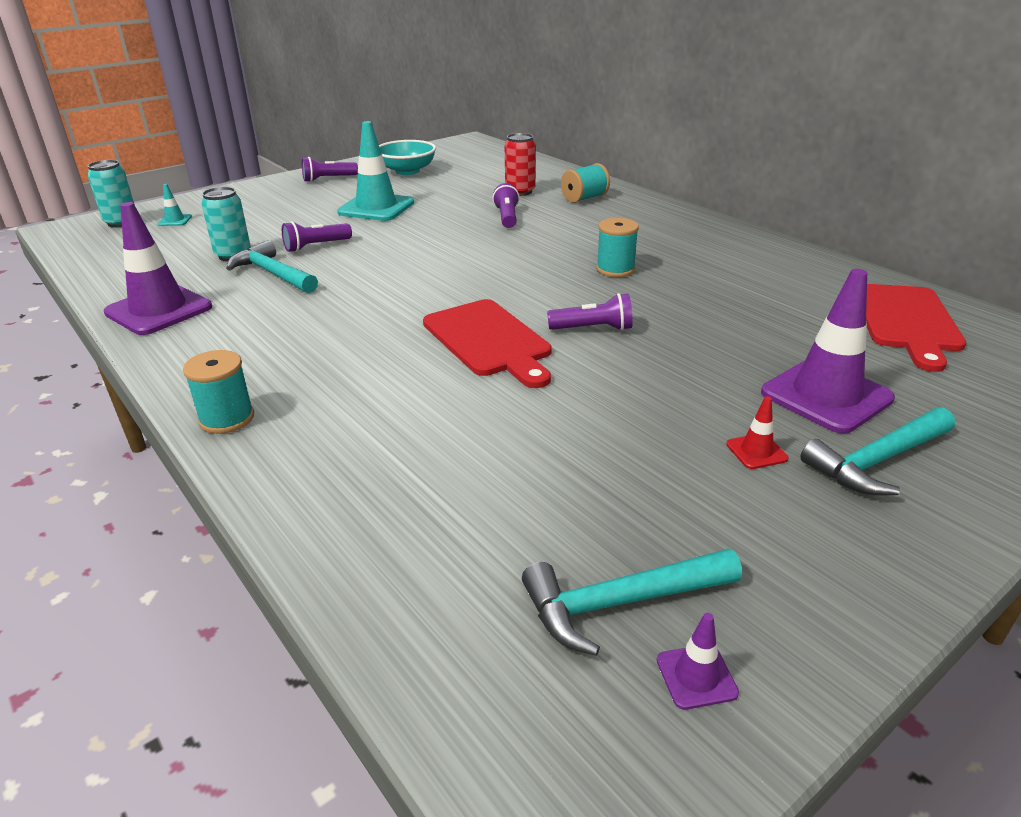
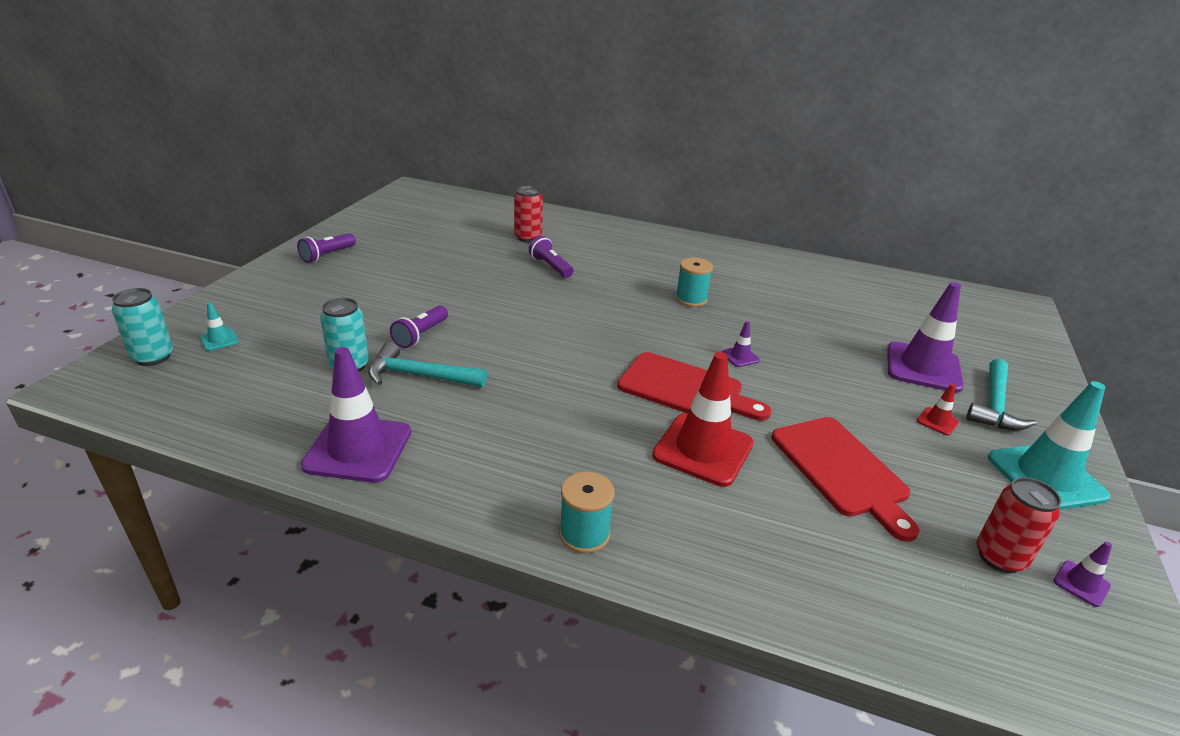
camera: 35 degrees left, 0 degrees up
(376, 208) = (421, 279): turquoise traffic cone -> turquoise traffic cone (1046, 477)
(407, 171) = (397, 232): turquoise bowl -> none
(429, 392) = (703, 449): none -> red traffic cone
(584, 198) = (587, 235): turquoise spool -> none
(593, 329) = (740, 357): purple flashlight -> purple traffic cone
(620, 603) = (999, 557): turquoise hammer -> red can
(906, 321) = (898, 298): red cutting board -> red cutting board (841, 470)

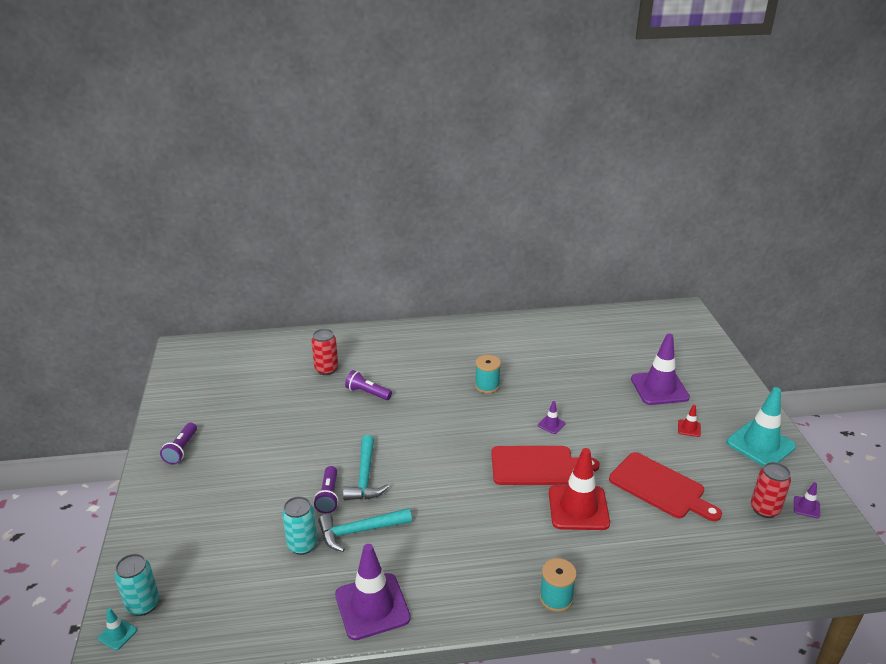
camera: 25 degrees left, 0 degrees up
(219, 340) = (179, 566): turquoise traffic cone -> turquoise traffic cone (117, 634)
(994, 405) = (711, 402): turquoise hammer -> turquoise hammer (365, 477)

